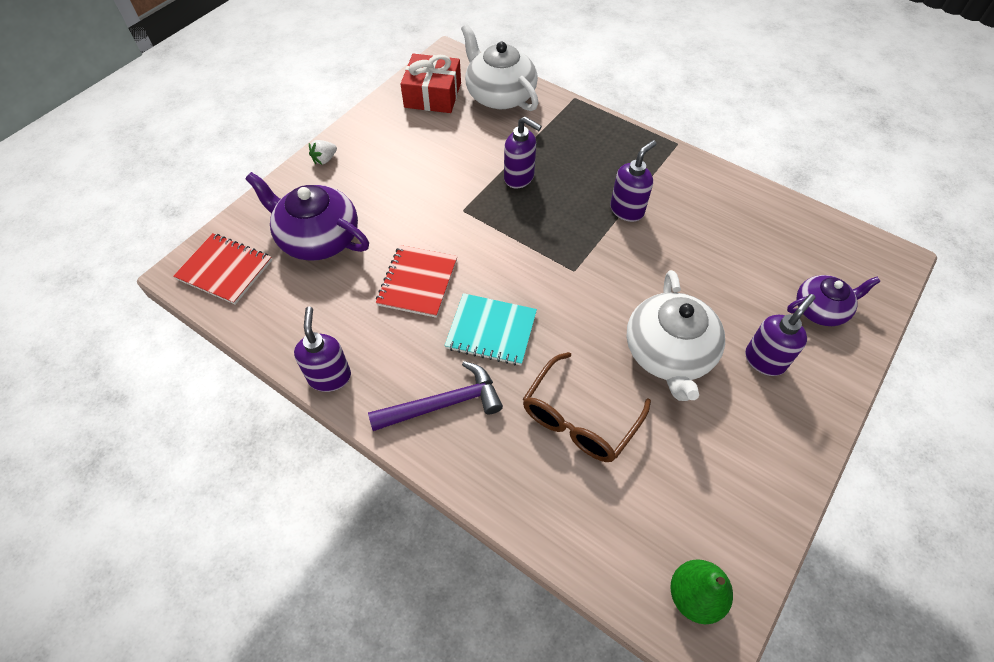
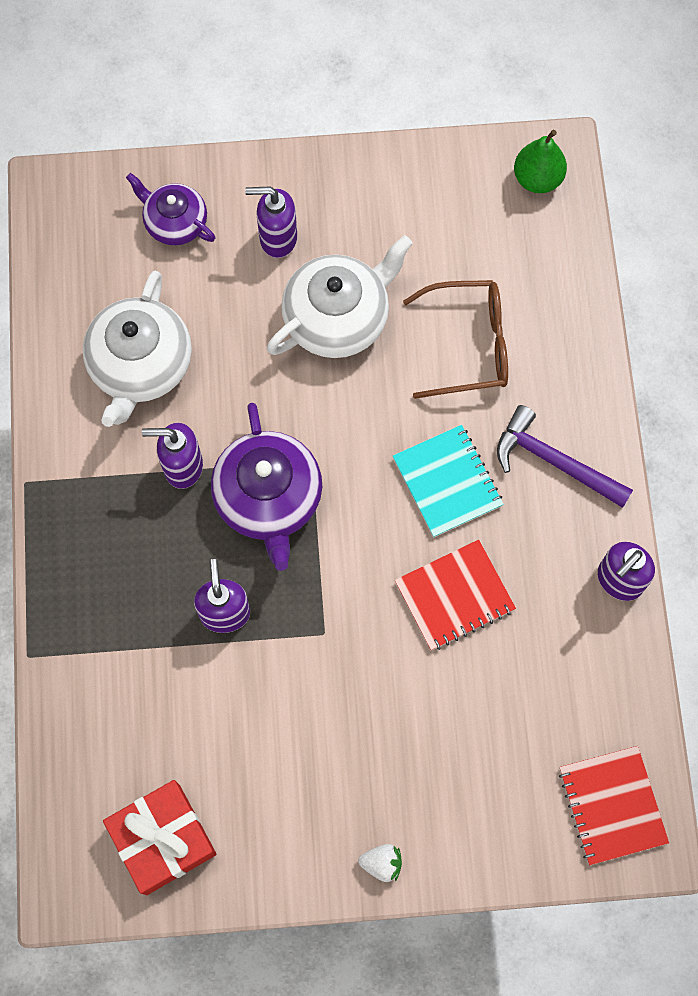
camera: 130 degrees left, 15 degrees up
(318, 238) = (491, 751): purple teapot -> purple teapot (269, 498)
(499, 95) = (96, 753): white teapot -> white teapot (140, 365)

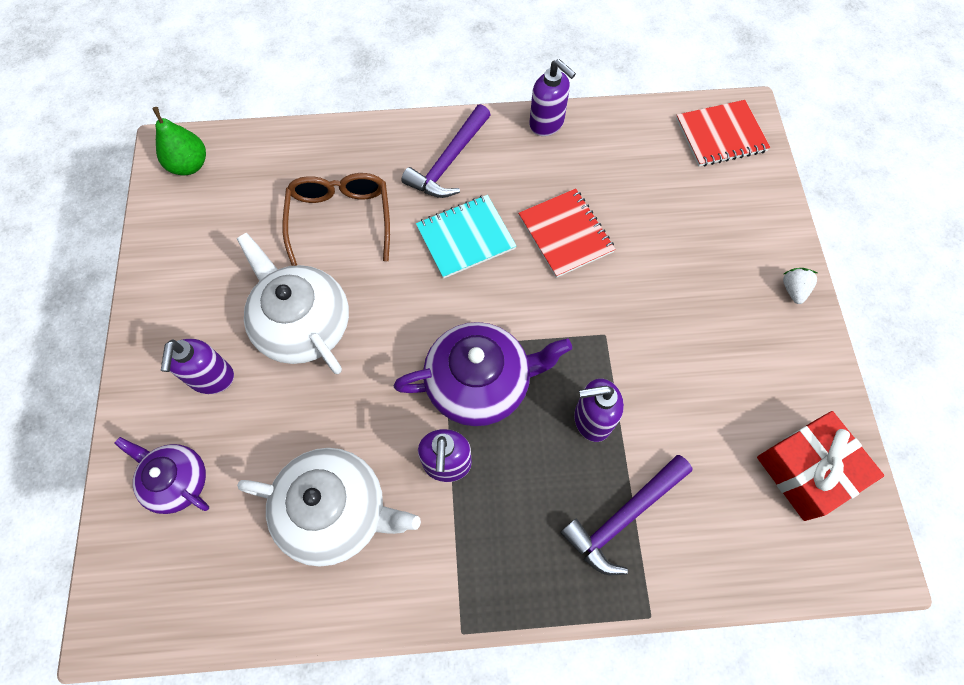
camera: 90 degrees left, 5 degrees down
(122, 638) = (623, 517): none -> purple hammer
(175, 222) = (176, 481): purple teapot -> purple teapot turned 90 degrees clockwise

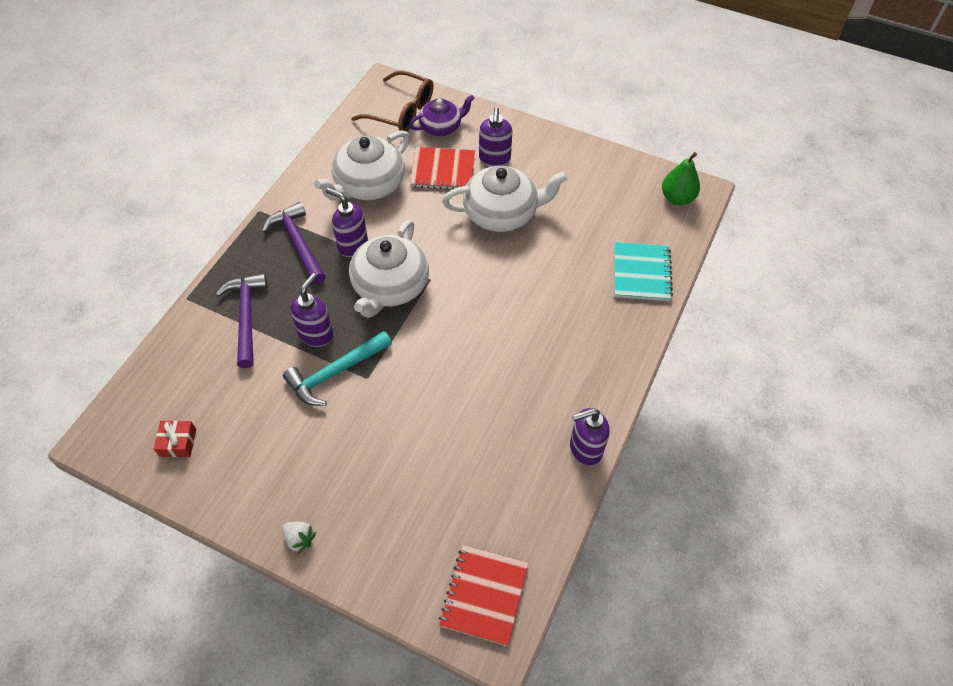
camera: 120 degrees right, 10 degrees down
(212, 378) = (494, 159): purple soap dispenser -> purple soap dispenser turned 120 degrees counterclockwise
(340, 220) = (573, 264): brown glasses -> brown glasses (401, 111)
(449, 162) = (586, 355): purple hammer -> purple hammer (298, 243)
(465, 238) = (507, 332): turquoise notebook -> turquoise notebook (641, 273)
(480, 382) = (390, 286): purple teapot -> white teapot
(565, 234) = (466, 400): red notebook -> red notebook (443, 170)
(621, 368) = (335, 373): none -> turquoise hammer
(807, 470) = (178, 442): red gift -> red gift, size x0.52

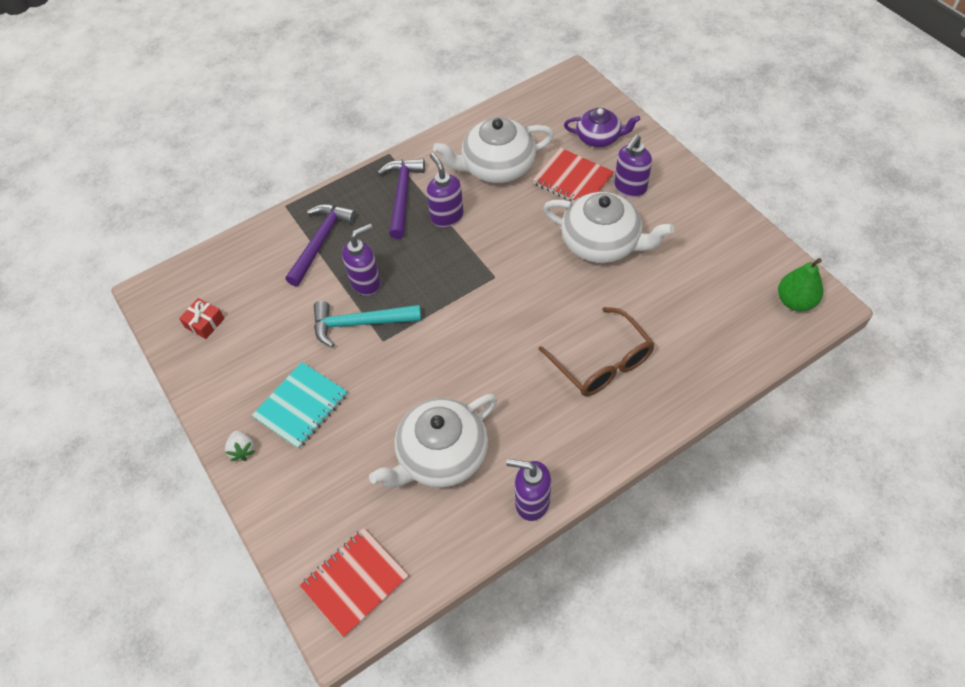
camera: 35 degrees right, 0 degrees up
(390, 286) = (455, 268): white teapot -> white teapot (441, 455)
(401, 111) = (570, 109): brown glasses -> brown glasses (601, 362)
(641, 273) = (703, 361): turquoise notebook -> turquoise notebook (301, 406)

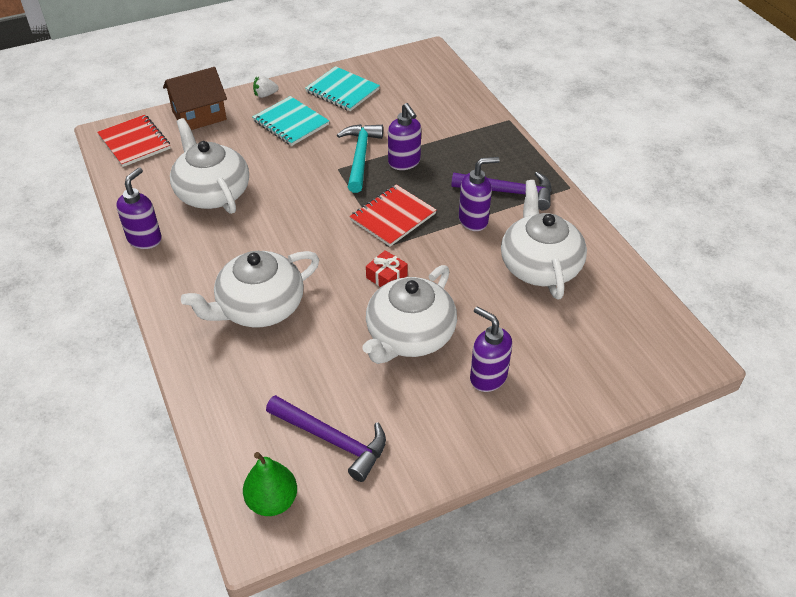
camera: 95 degrees right, 10 degrees down
(204, 323) = (389, 77): red gift -> red gift (386, 276)
(233, 366) = (342, 91): none -> turquoise notebook
(290, 518) = (199, 115): none -> brown house
(321, 242) = (459, 138): purple hammer -> purple hammer (332, 440)
(573, 180) = (509, 327): red notebook -> red notebook (393, 217)
(599, 137) = (578, 364): purple teapot -> none
(601, 362) = (259, 307): brown glasses -> white teapot

